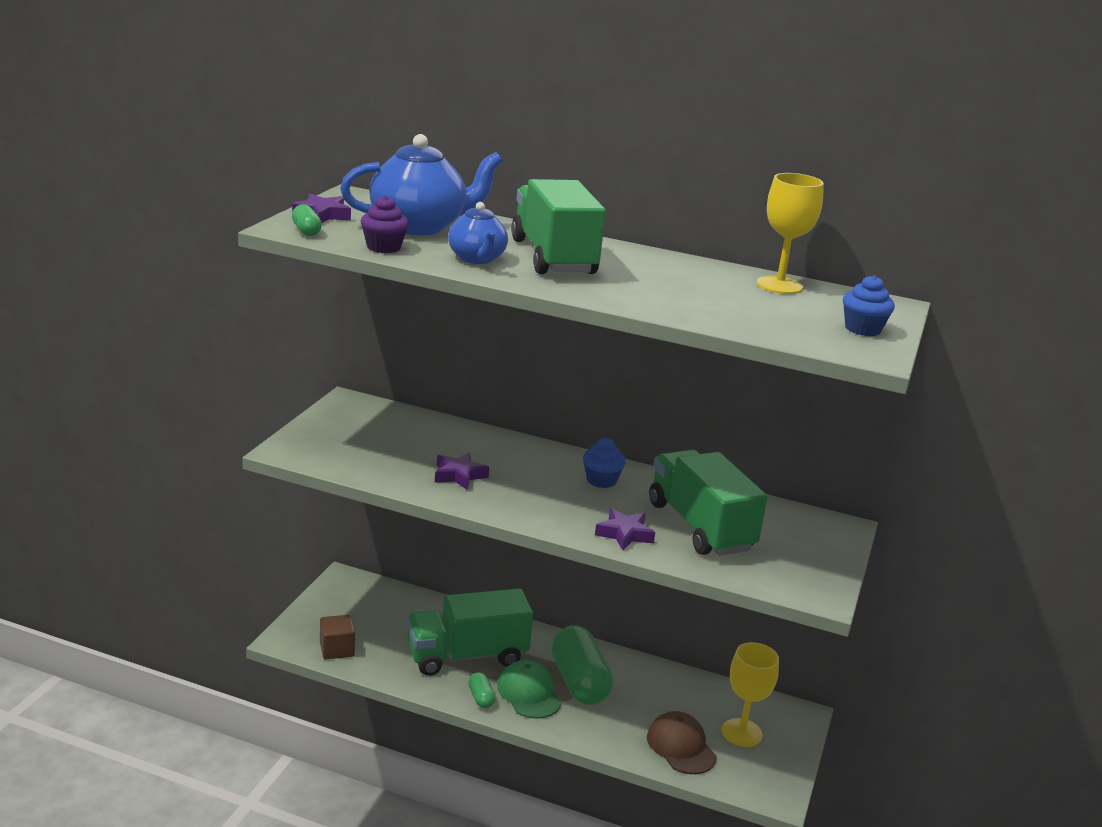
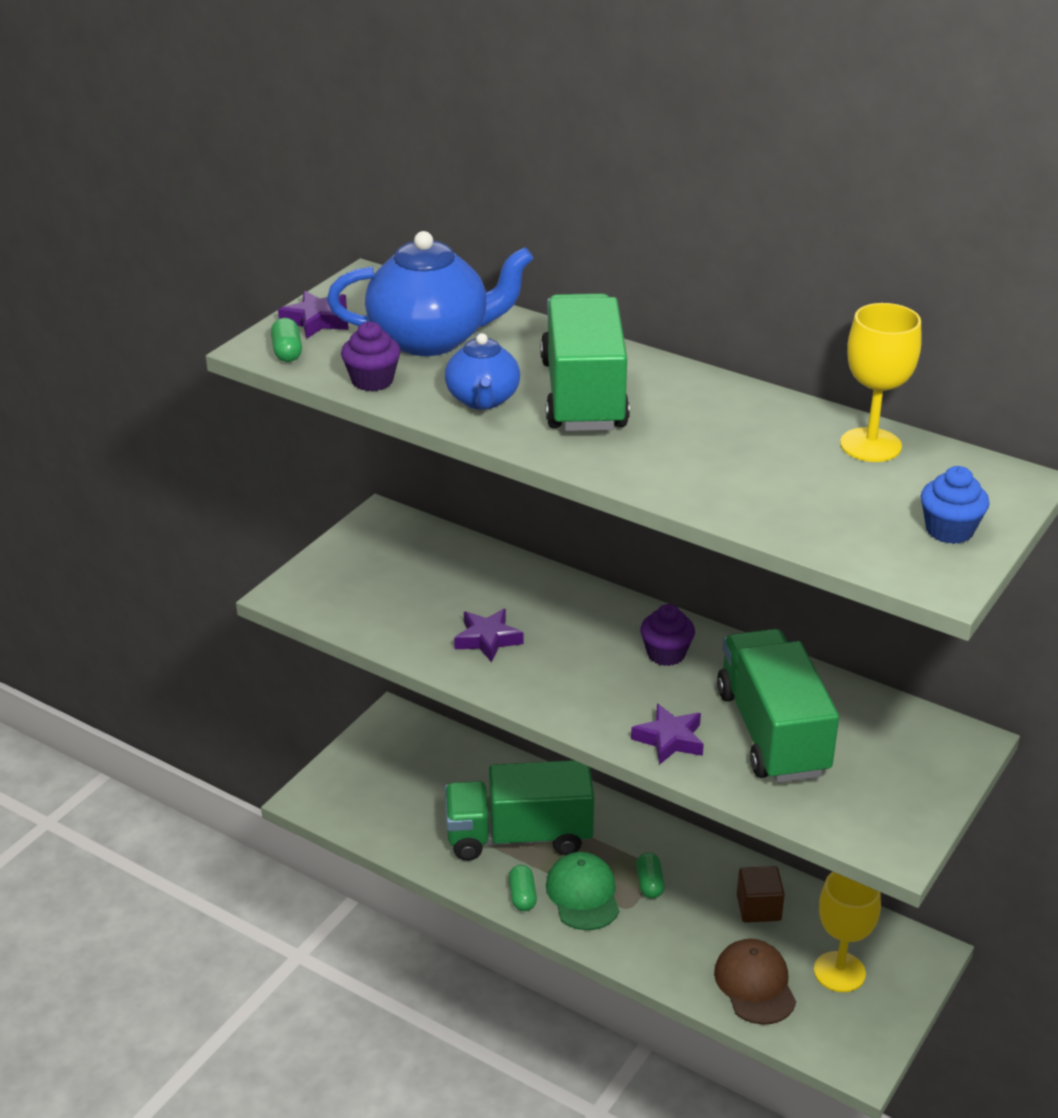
camera: 15 degrees right, 10 degrees up
(337, 649) = (365, 816): brown cube -> brown cube (758, 908)
(579, 682) = (649, 883): green capsule -> green capsule, size x0.44
(601, 480) = (666, 654): blue cupcake -> purple cupcake

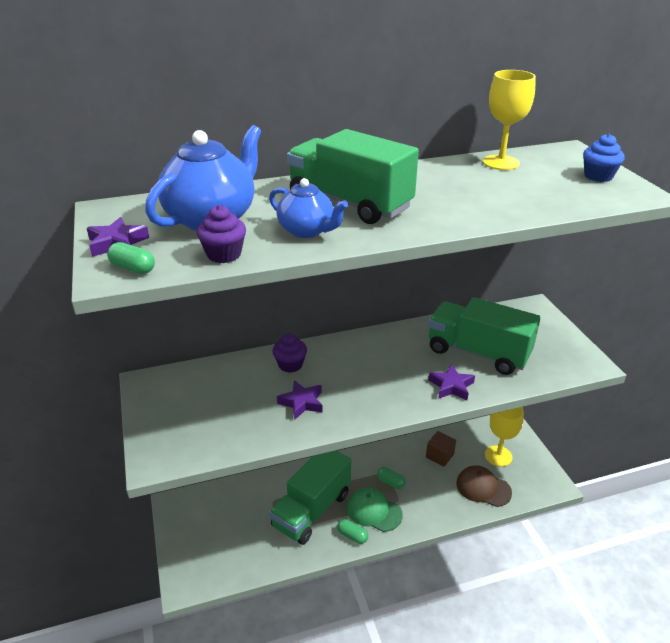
camera: 50 degrees left, 0 degrees up
(666, 654) = (386, 351): purple cupcake -> purple cupcake (290, 365)

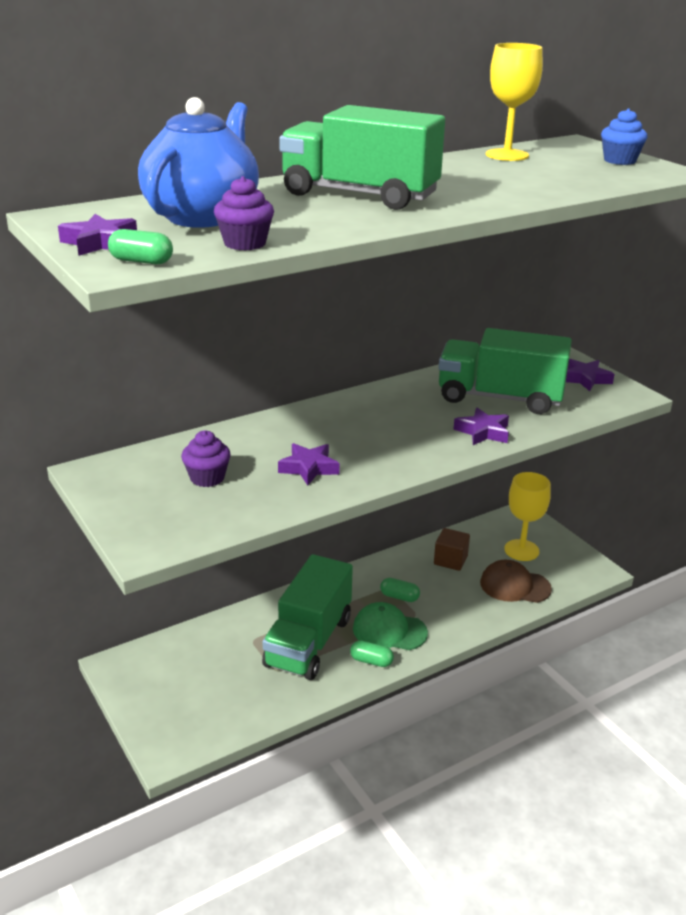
camera: 15 degrees left, 5 degrees down
(290, 365) = (275, 433): purple cupcake -> purple cupcake (207, 478)
(307, 231) = (328, 219): blue teapot -> none
(557, 342) = (585, 379): none -> purple star

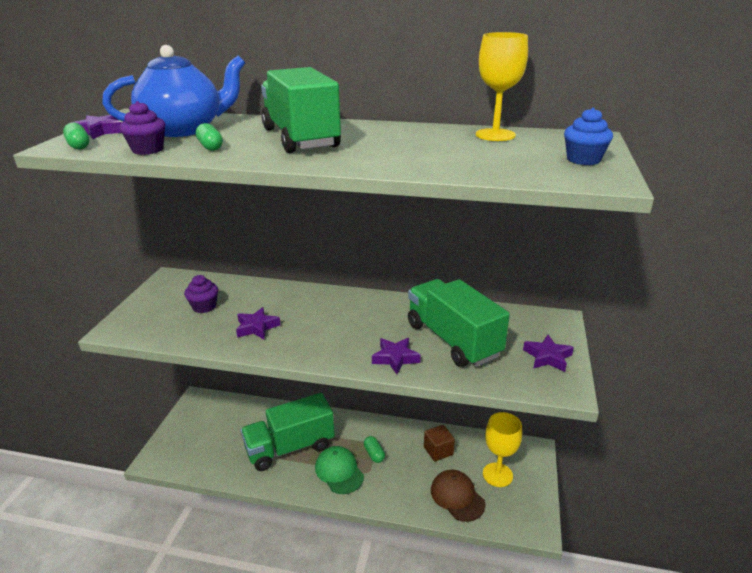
camera: 45 degrees right, 0 degrees up
(371, 661) = (304, 483): green capsule -> green capsule (210, 147)

